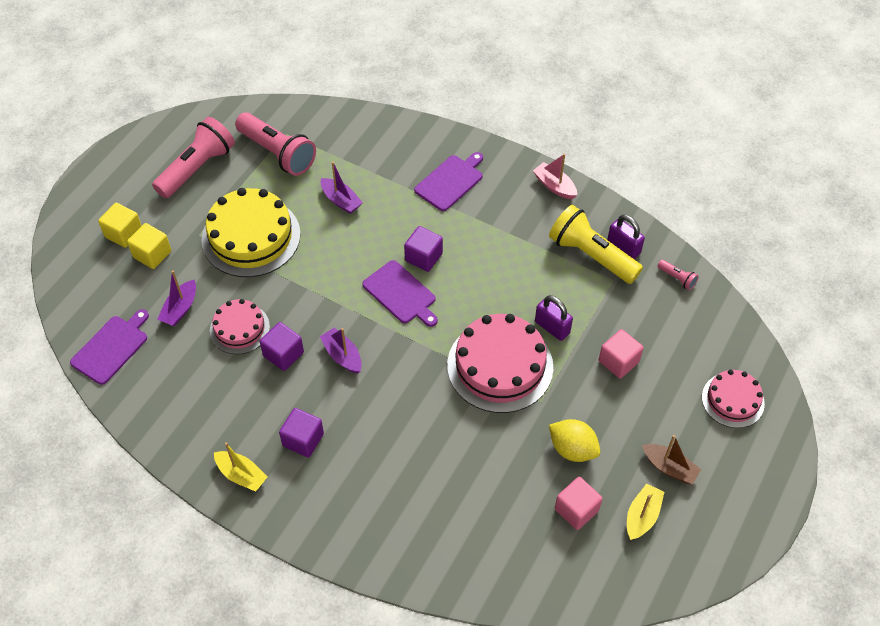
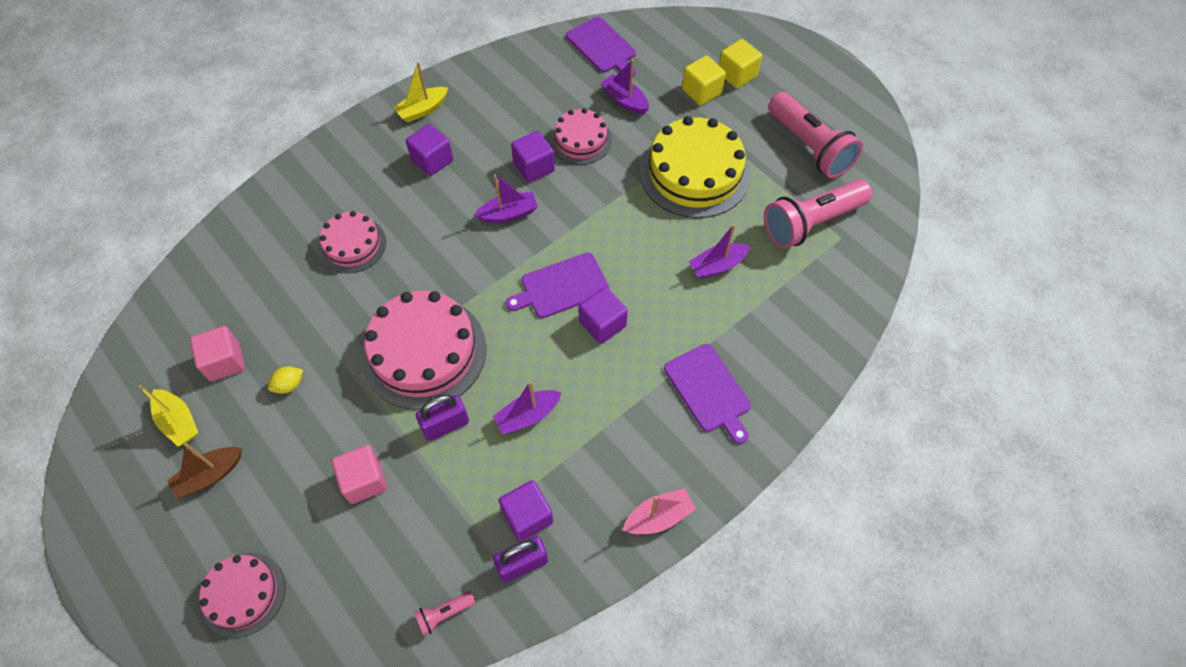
camera: 110 degrees right, 5 degrees up
(422, 465) = (352, 245): none -> pink cake
(520, 279) = (527, 416): none -> purple boat
(572, 449) = (289, 385): yellow lemon -> yellow lemon, size x0.56
(591, 255) = (527, 516): yellow flashlight -> purple cube

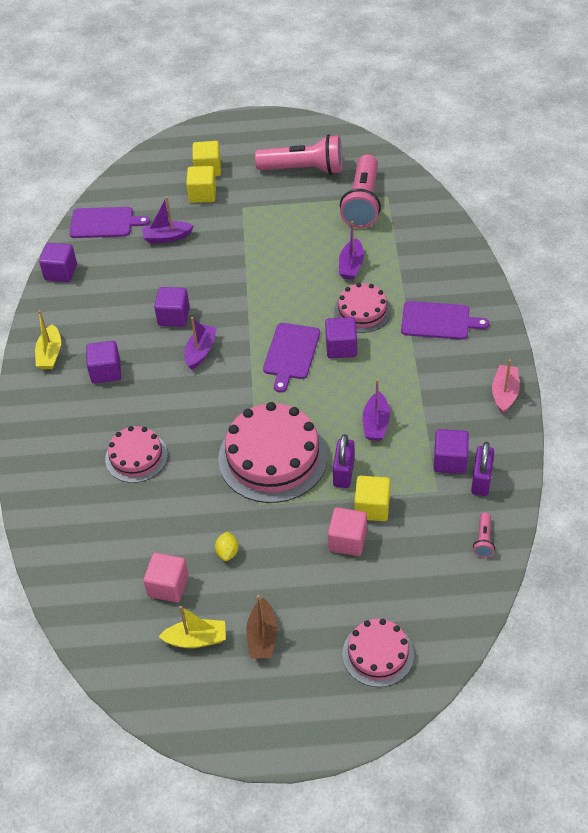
camera: 50 degrees left, 10 degrees down
(419, 478) = (372, 507): none -> yellow cube
(520, 56) = (61, 272): none -> purple cube
(581, 140) = (176, 279): pink cake -> pink cake (362, 311)
(694, 173) = (267, 235): yellow cake -> none

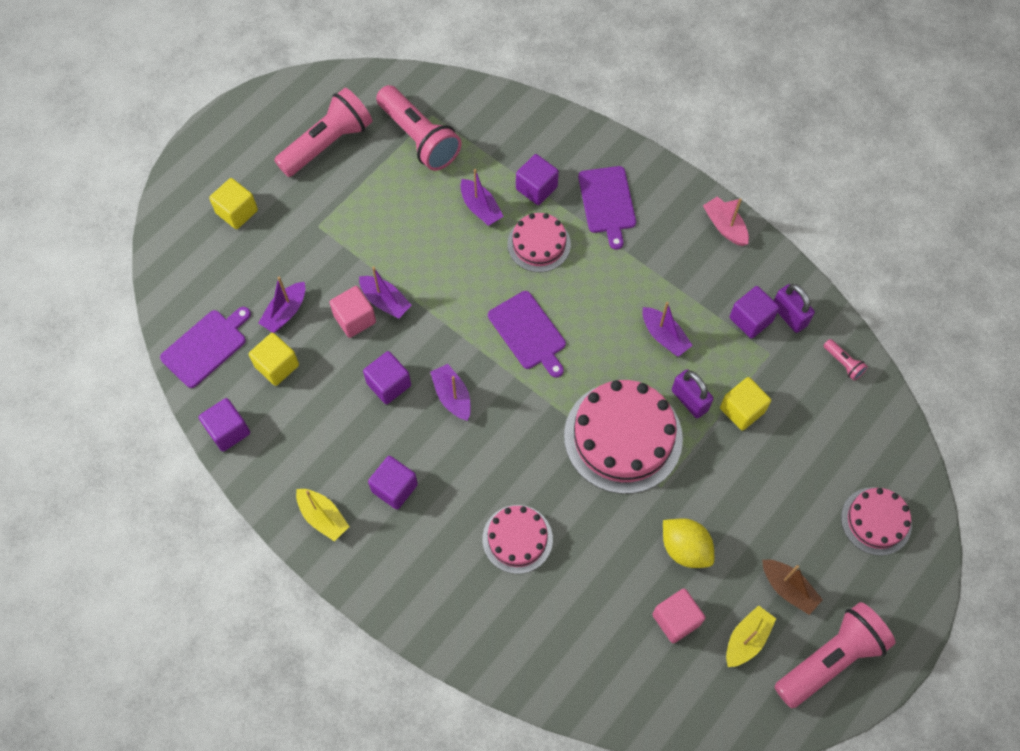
camera: 50 degrees left, 15 degrees up
(202, 194) = (264, 242): yellow cube -> yellow cube (277, 366)
(227, 552) = (685, 548): yellow lemon -> yellow lemon, size x1.79
(229, 273) = (385, 301): none -> purple boat
(234, 704) = (830, 659): none -> pink flashlight
(341, 347) = (561, 292): purple cube -> purple cube (536, 188)
(347, 540) = (756, 453): pink cube -> pink cube (355, 319)
(438, 321) = (607, 203): purple cutting board -> purple cutting board turned 120 degrees clockwise

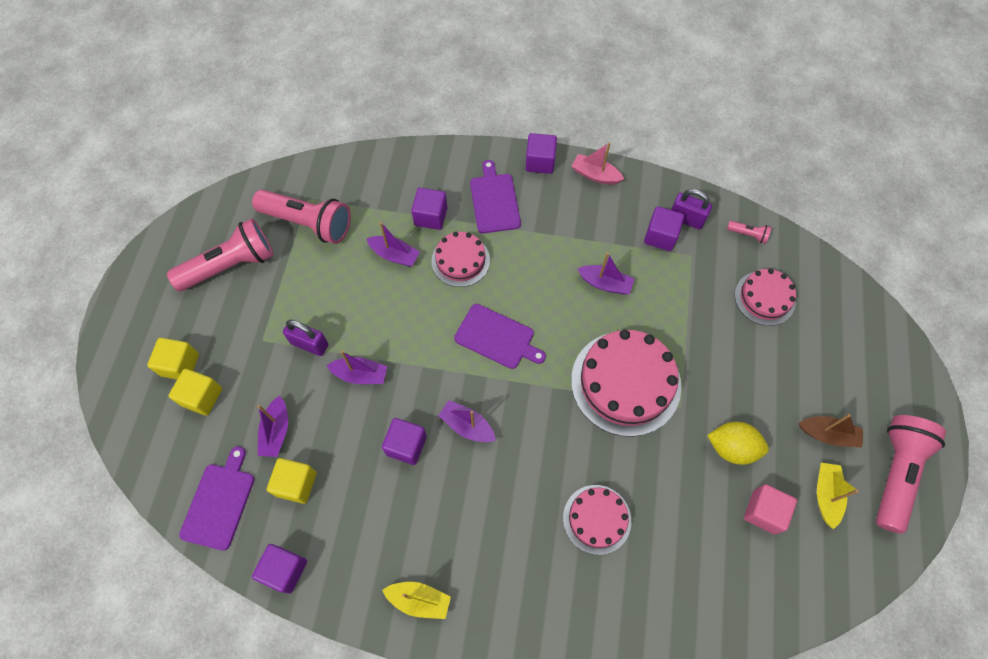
camera: 30 degrees left, 0 degrees up
(327, 144) = (230, 265): pink flashlight -> pink flashlight turned 45 degrees clockwise
(355, 319) = (342, 404): pink cube -> none
(394, 488) = (466, 535): purple cube -> purple cube (540, 162)
(607, 203) = (494, 201): purple cutting board -> purple cutting board turned 150 degrees counterclockwise
(689, 400) = (657, 324): purple padlock -> purple padlock (309, 344)
(742, 410) = (700, 310): yellow cube -> yellow cube (202, 397)
(876, 521) = (852, 343): pink cake -> pink cake (764, 298)

